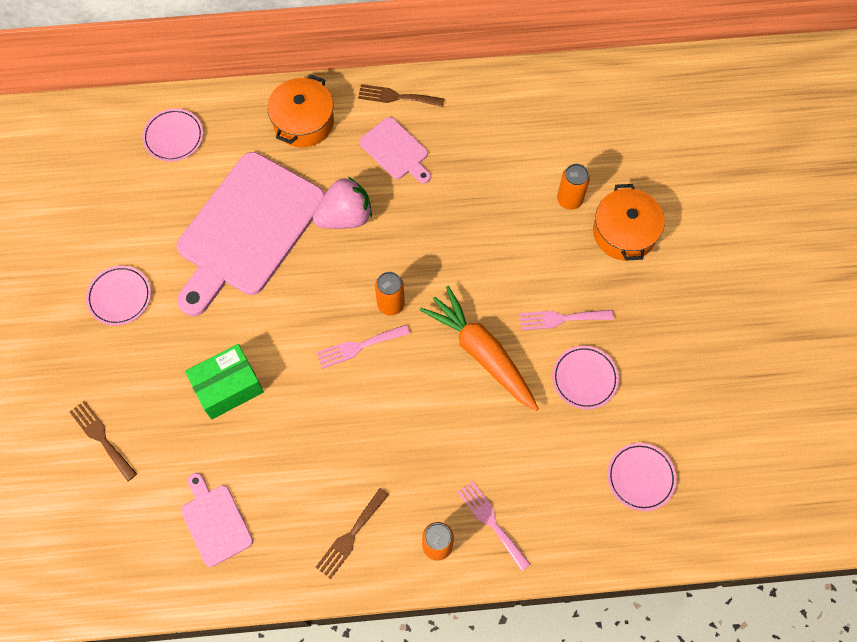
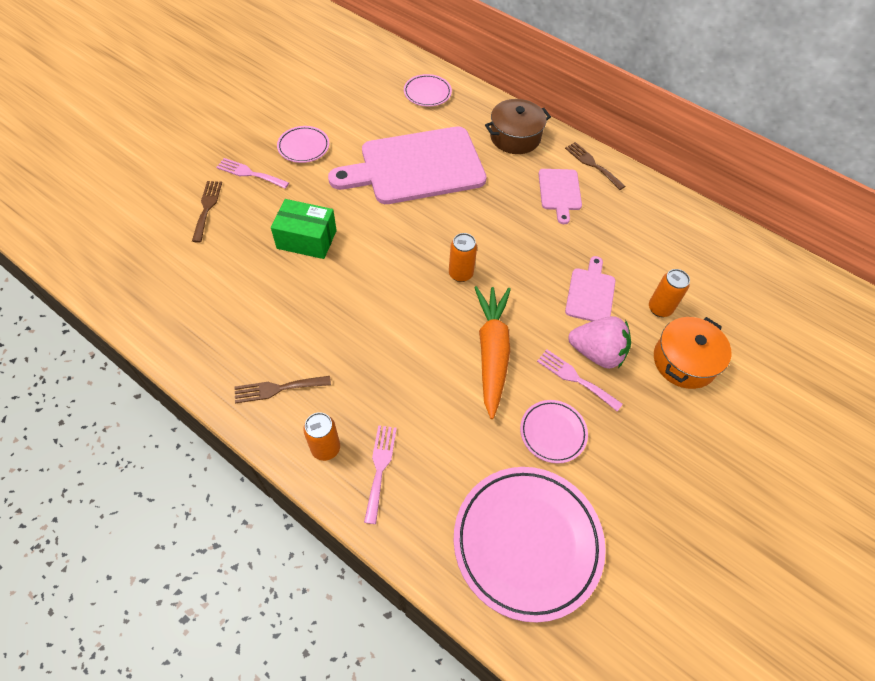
camera: 40 degrees right, 10 degrees down
(215, 521) = (210, 306): pink cutting board -> pink cutting board (590, 293)
(303, 122) = (515, 137): orange pot -> brown pot
(345, 217) = (485, 204): pink strawberry -> pink strawberry (597, 353)
(359, 346) = (412, 281): pink fork -> pink fork (249, 173)
(640, 477) = (527, 542): pink plate -> pink plate, size x2.02

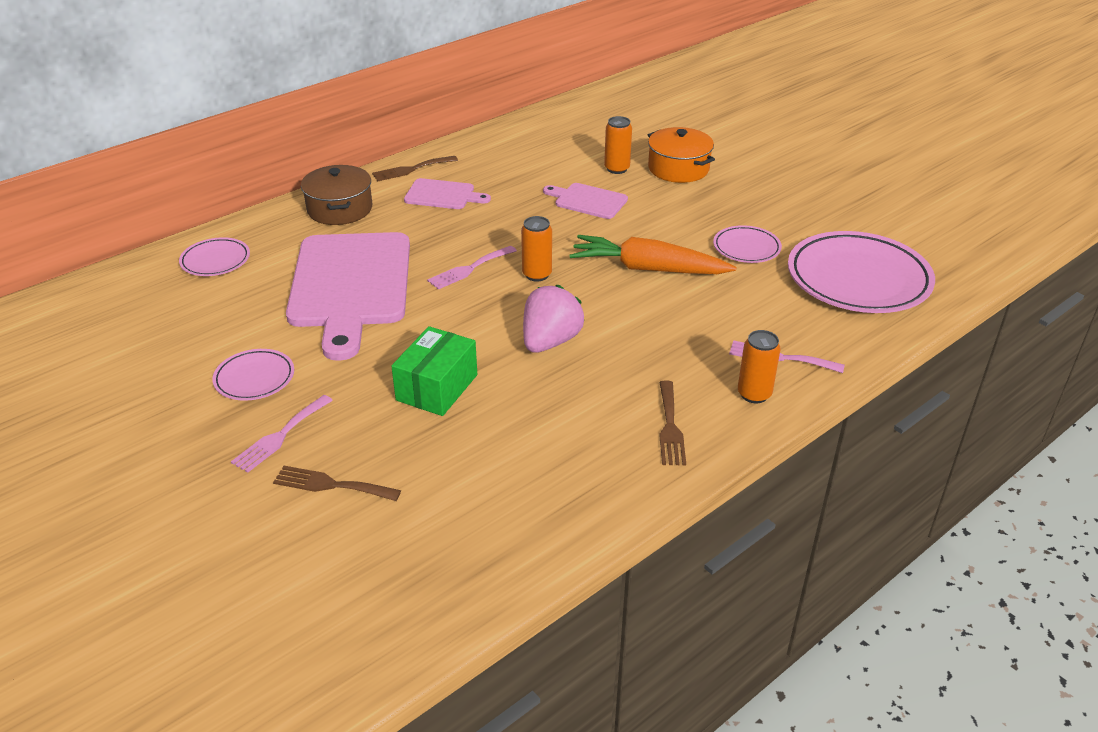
camera: 75 degrees left, 20 degrees down
(575, 378) = (688, 226): pink fork -> pink fork (469, 269)
(597, 353) = (660, 210): pink strawberry -> pink strawberry (550, 341)

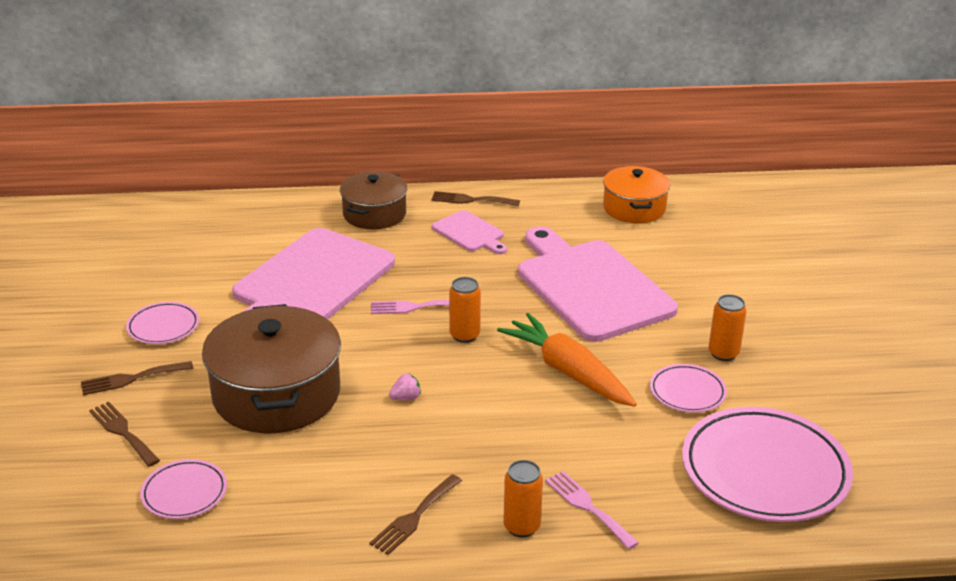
camera: 35 degrees right, 5 degrees down
(215, 261) = (239, 222): pink plate -> pink plate (184, 493)
(280, 436) = (131, 379): pink fork -> brown fork
(437, 387) = (276, 394): green box -> brown pot
(550, 341) = (406, 398): pink strawberry -> pink strawberry, size x0.44
(588, 201) = (590, 286): pink cutting board -> pink cutting board, size x2.15
(617, 169) = (655, 266): orange can -> orange can (723, 353)
(678, 168) = (717, 288): orange pot -> orange pot (634, 208)

